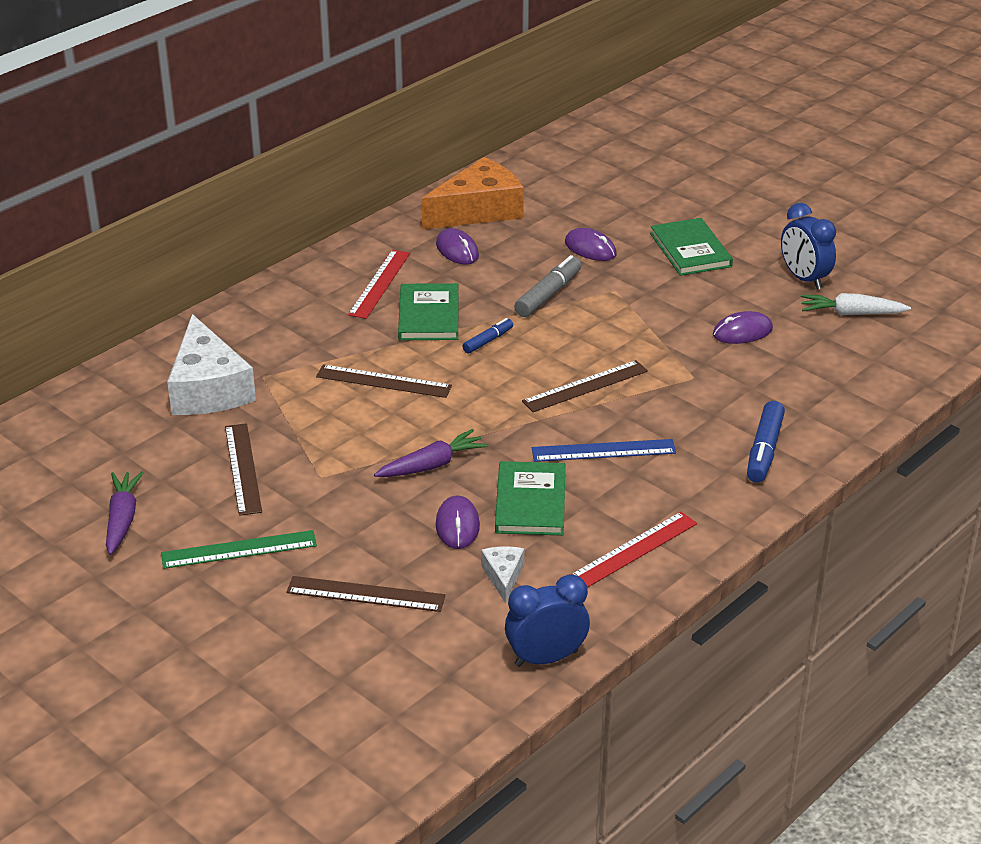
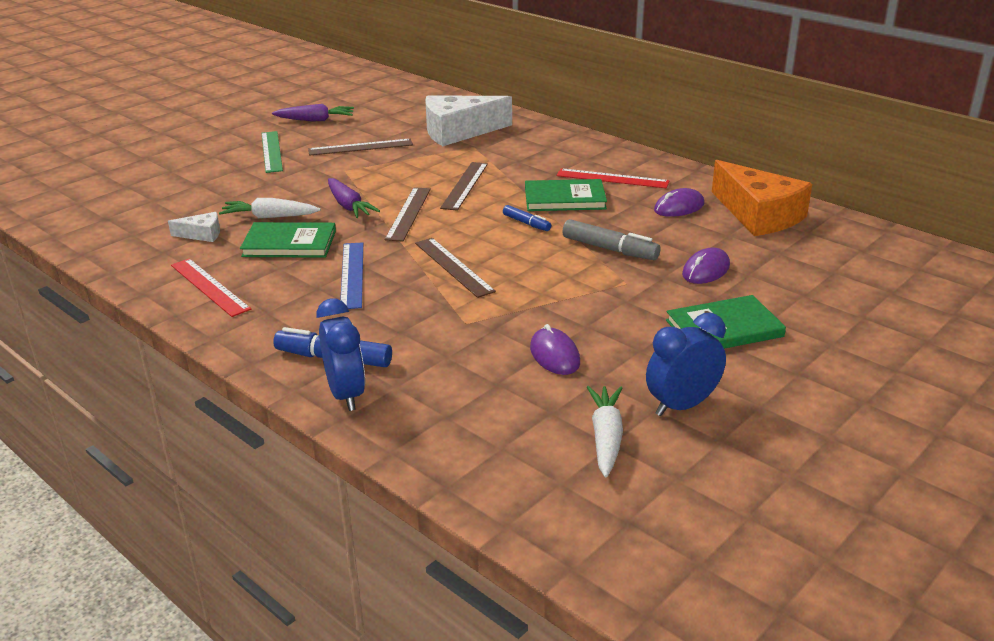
camera: 90 degrees right, 5 degrees down
(365, 594) = (206, 189): brown ruler -> brown ruler (408, 213)
(457, 525) = (270, 217): purple mouse -> white carrot
(546, 658) = (101, 251): blue clock -> blue clock (346, 394)

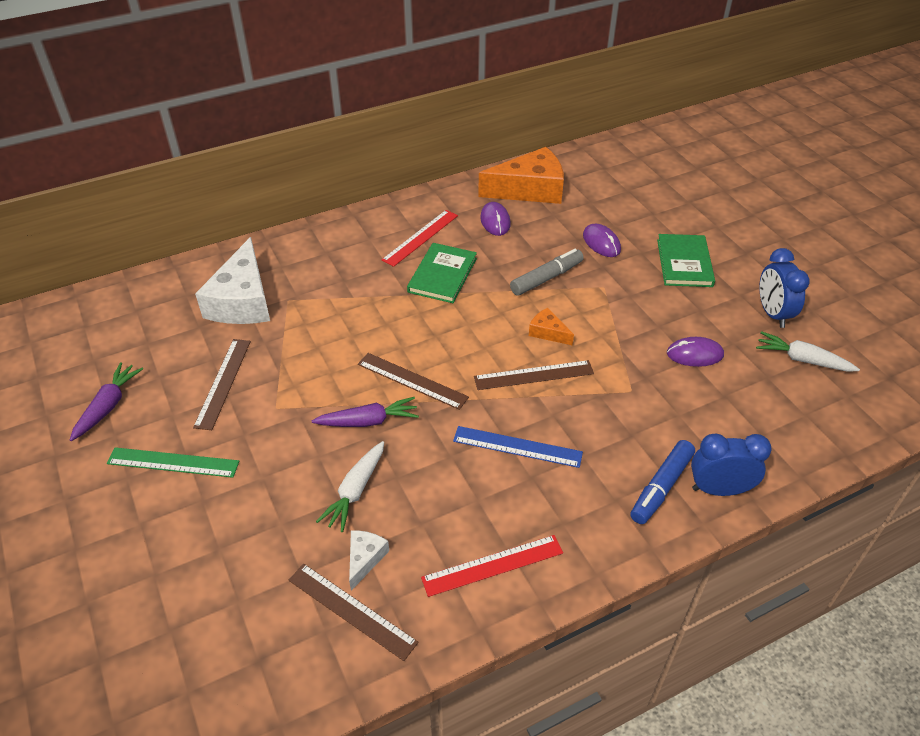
camera: 70 degrees left, 15 degrees up
(289, 243) = (428, 484): green book -> none
(465, 185) = (375, 328): brown ruler -> brown ruler (351, 610)
(523, 264) = (548, 332): none -> orange cheese
(526, 223) = (476, 310): blue marker -> none

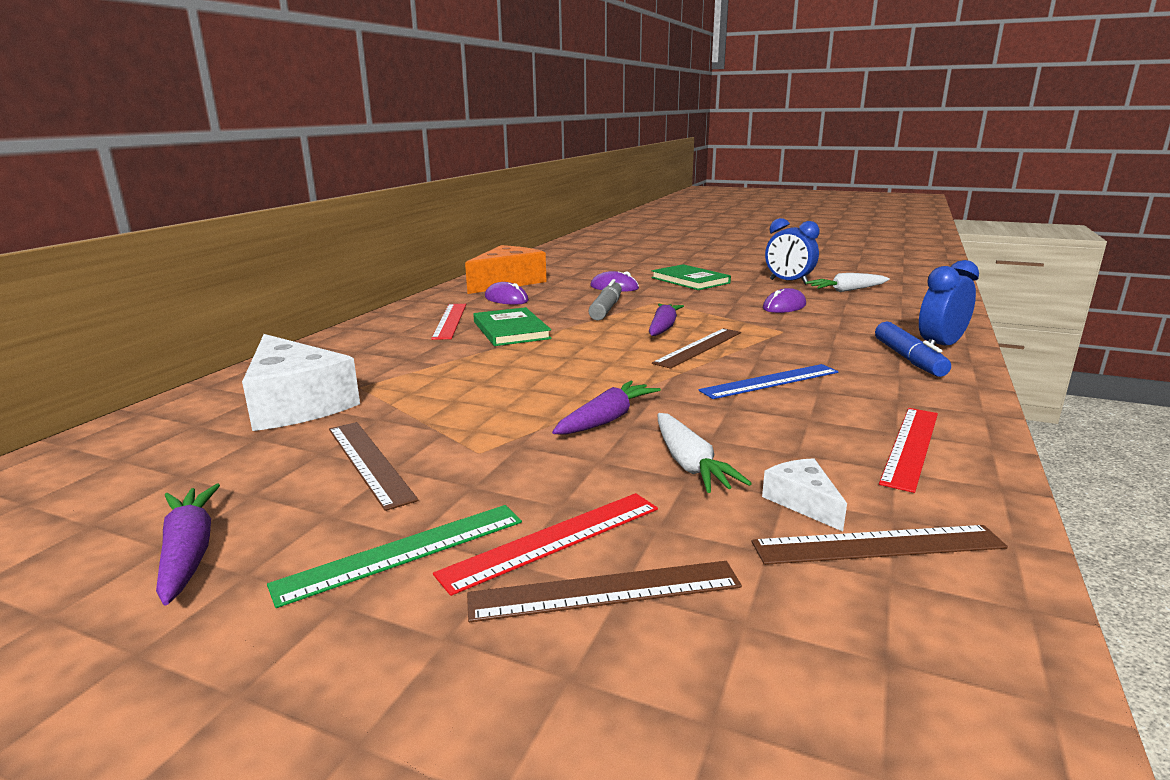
camera: 40 degrees left, 25 degrees down
(231, 499) = (553, 540): none -> red ruler
(412, 380) = (600, 384): brown ruler -> brown ruler (605, 591)
(548, 332) = (663, 328): orange cheese -> purple carrot

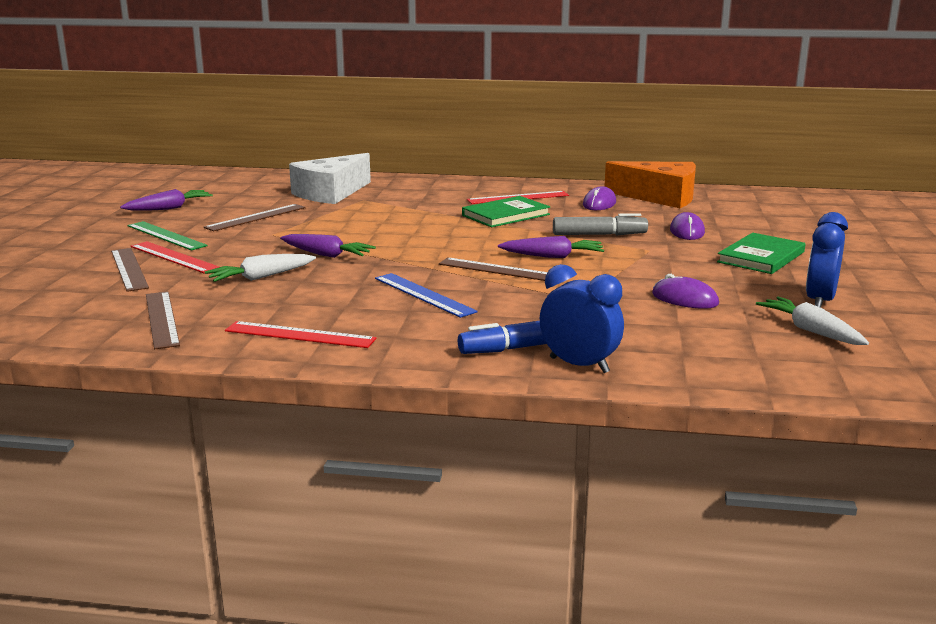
camera: 75 degrees right, 0 degrees up
(802, 502) = (212, 303): white cheese -> none

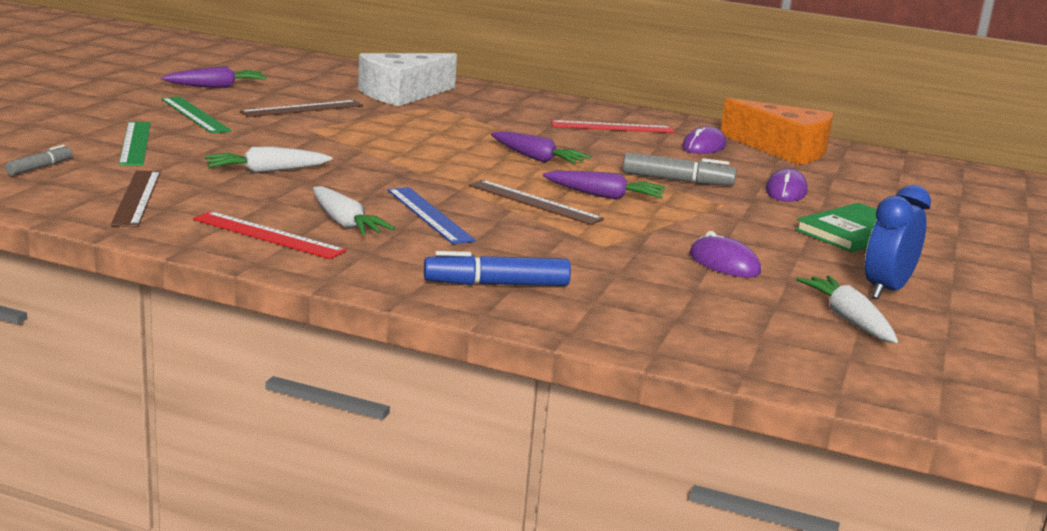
camera: 10 degrees right, 0 degrees up
(55, 304) = (40, 167): none -> grey marker
(129, 269) = (135, 143): brown ruler -> green ruler
(174, 257) = (189, 138): red ruler -> none
(326, 255) = (352, 158): purple carrot -> purple carrot (537, 158)
(358, 313) = (345, 223): none -> white carrot
(505, 215) = (583, 144): green book -> none
(579, 365) = (548, 312): blue clock -> none

